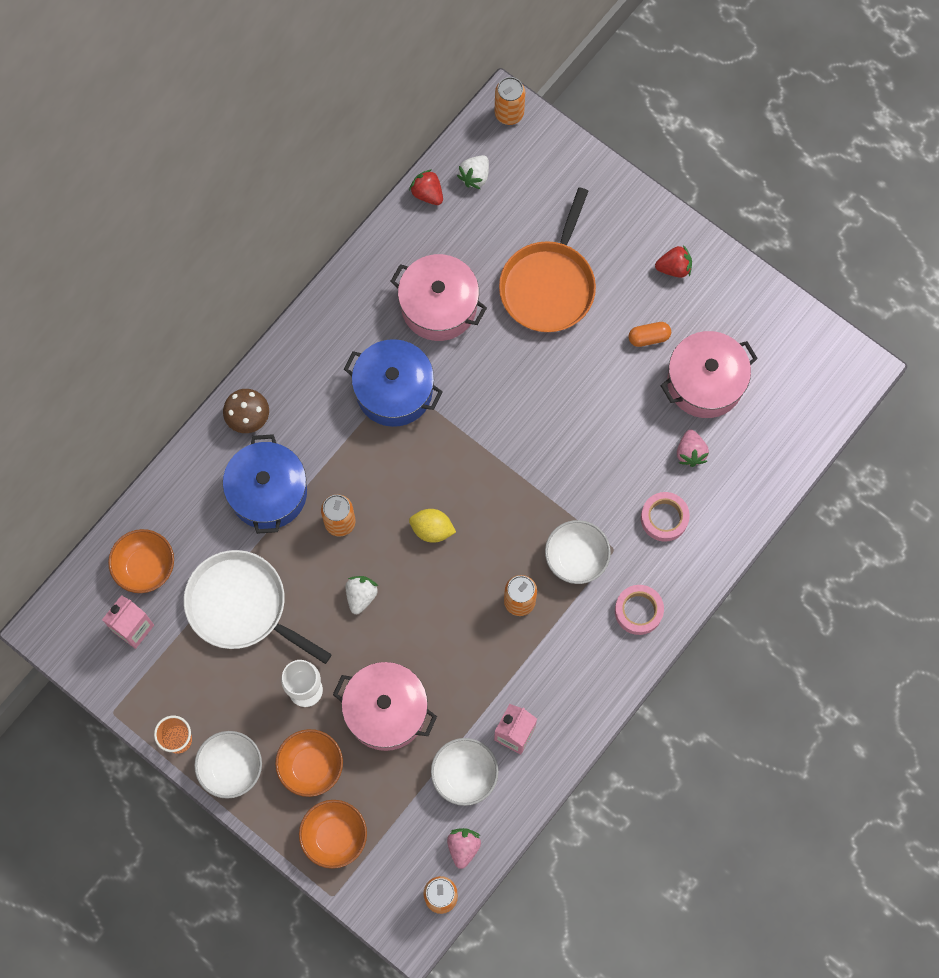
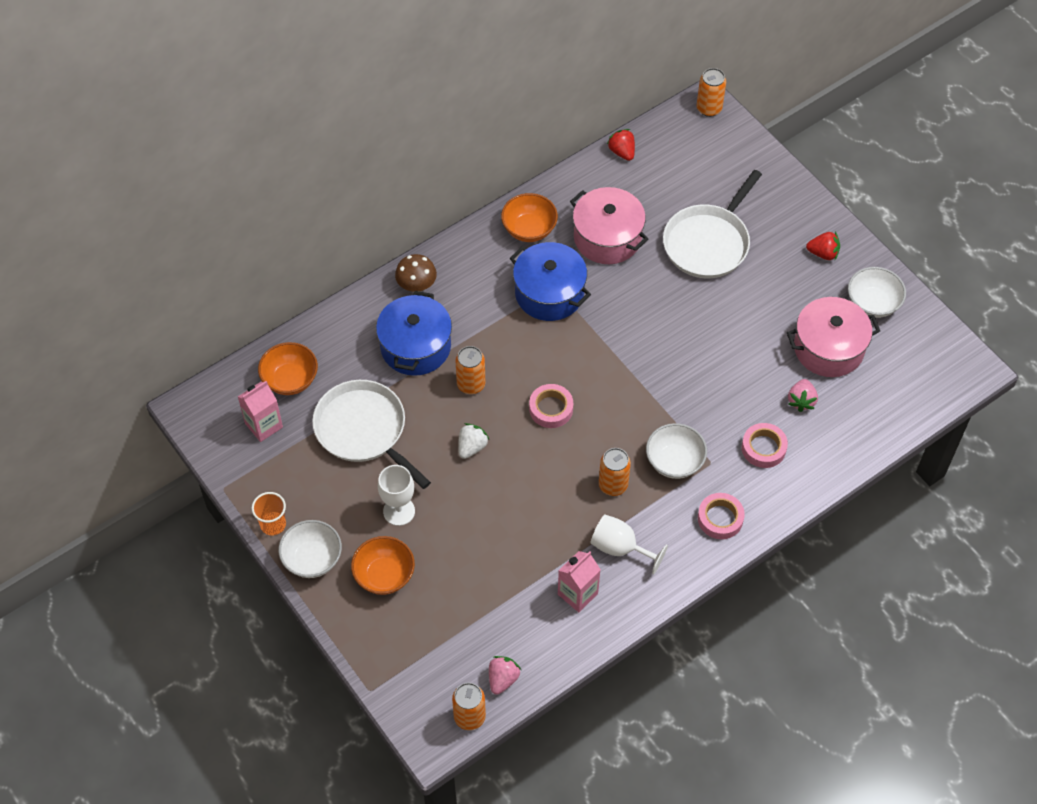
camera: 15 degrees right, 15 degrees down
(334, 836) = (387, 640): orange bowl -> orange bowl (529, 229)
(386, 711) = (466, 546): pink pot -> none
(432, 529) = (551, 409): yellow lemon -> pink tape
(464, 775) = (522, 617): white bowl -> white bowl (872, 303)
(475, 176) = (666, 148): white strawberry -> none
(544, 671) = (620, 548): none -> white goblet
(549, 286) = (708, 243): orange pan -> white pan
(649, 337) = (786, 302): orange capsule -> none

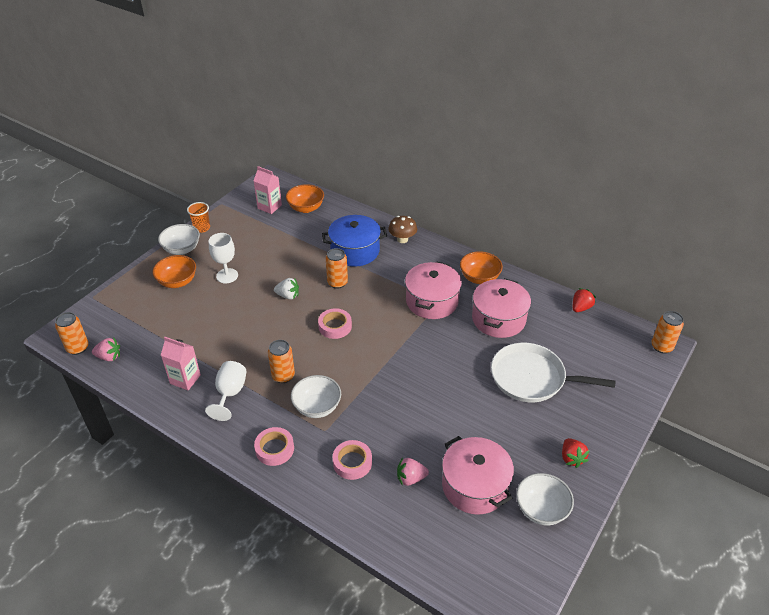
camera: 70 degrees right, 15 degrees down
(363, 430) = (282, 245): white pan -> none
(549, 293) = (432, 301): blue pot -> pink pot

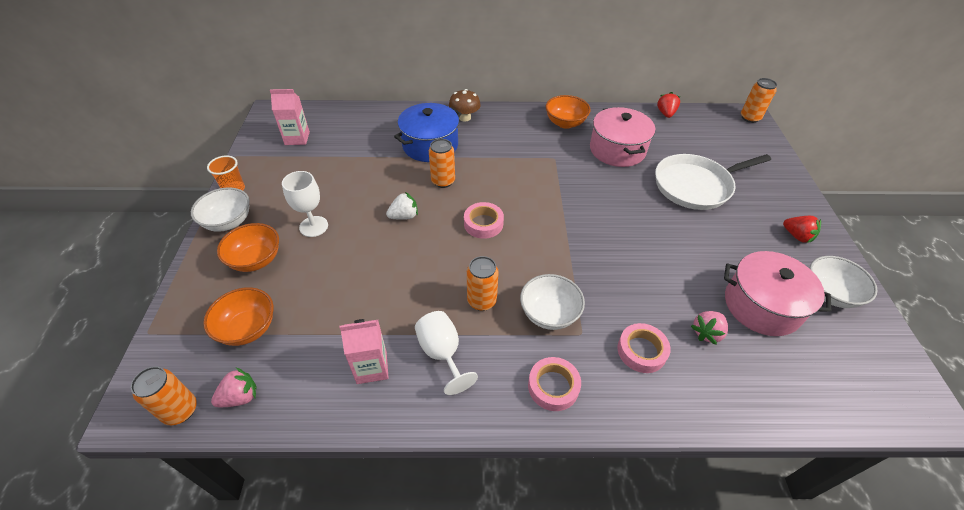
camera: 35 degrees left, 5 degrees up
(306, 208) = (339, 125): orange bowl -> orange bowl (248, 328)
(432, 301) = (547, 159): pink pot -> none

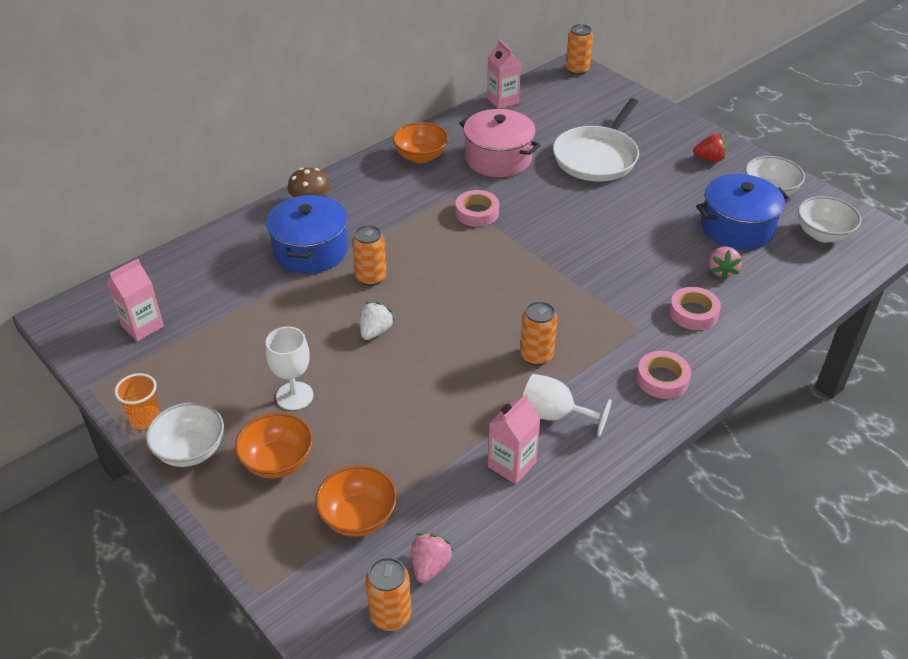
camera: 40 degrees left, 5 degrees down
(483, 224) = (459, 293): pink tape -> pink tape (477, 213)
(549, 314) = (600, 330): white bowl -> white bowl (822, 234)
(665, 113) = (502, 101): red strawberry -> pink carton
(761, 305) = (737, 228): pink pot -> blue pot

